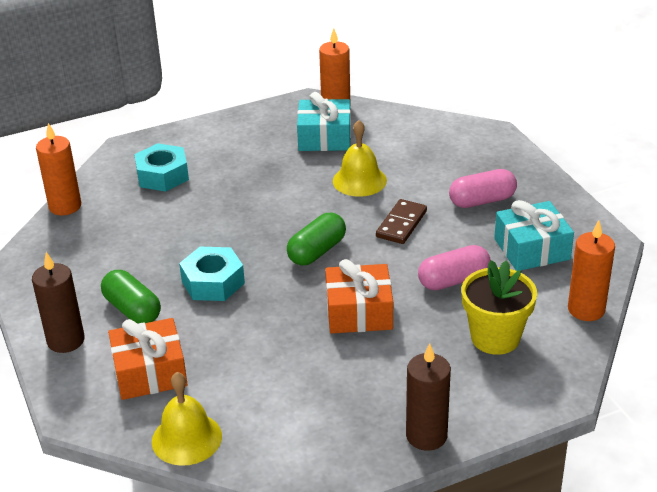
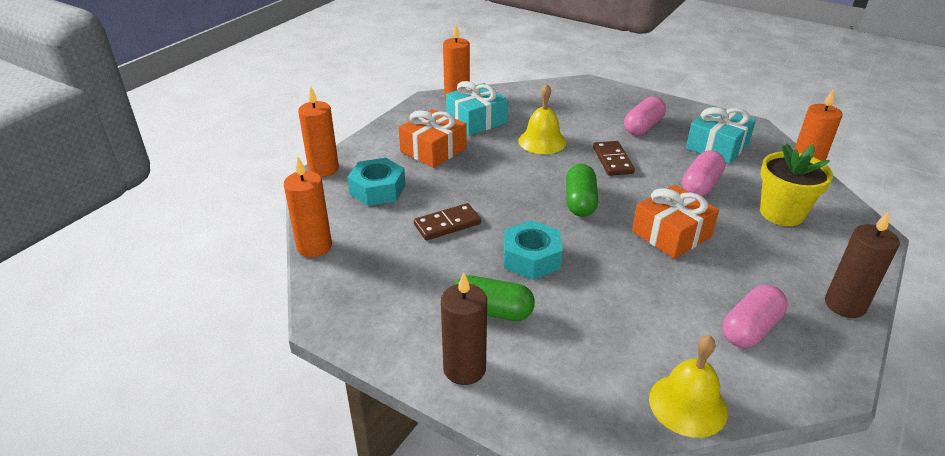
camera: 35 degrees left, 0 degrees up
(141, 141) = (323, 169): none -> orange candle
(150, 372) = (578, 360): orange gift -> orange gift (433, 150)
(182, 227) = (447, 224): none -> brown domino
(313, 414) = (750, 329): none -> pink capsule

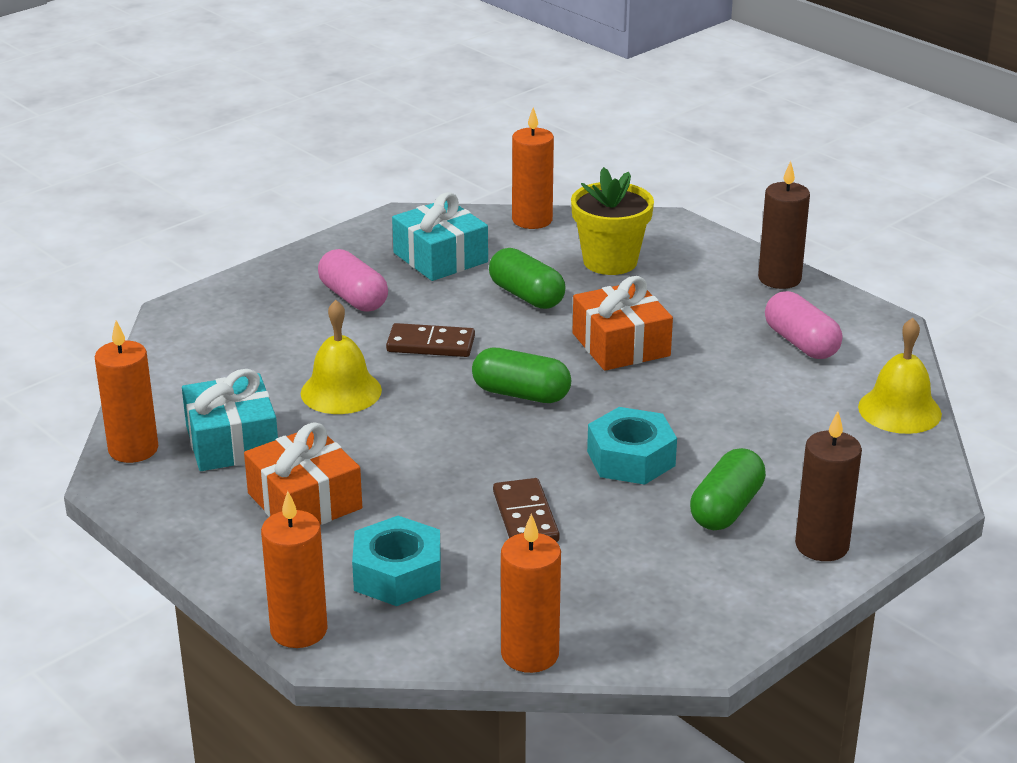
camera: 75 degrees left, 5 degrees down
(700, 185) = (526, 296): pink capsule -> green capsule

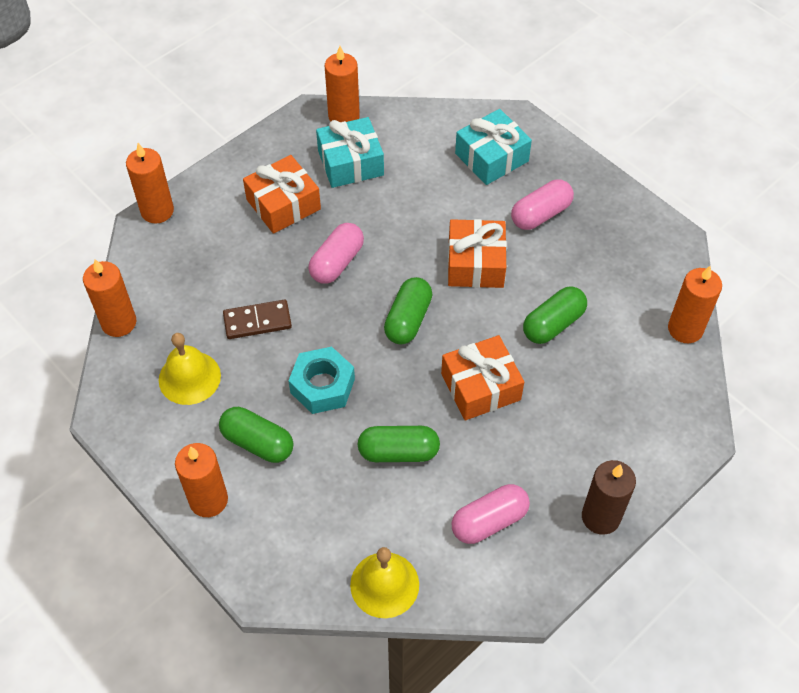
camera: 90 degrees right, 25 degrees up
(341, 391) = (411, 215): yellow bell -> yellow bell (189, 377)
(397, 574) = (204, 255): turquoise nut -> none
(421, 451) = (337, 262): none -> pink capsule
(431, 344) = (475, 263): brown domino -> orange gift
(440, 257) = (610, 266): turquoise gift -> turquoise gift (491, 157)
(610, 261) = (617, 385): yellow flower pot -> none
(722, 401) = (398, 452): none -> green capsule
(822, 546) = (208, 500): brown candle -> orange candle

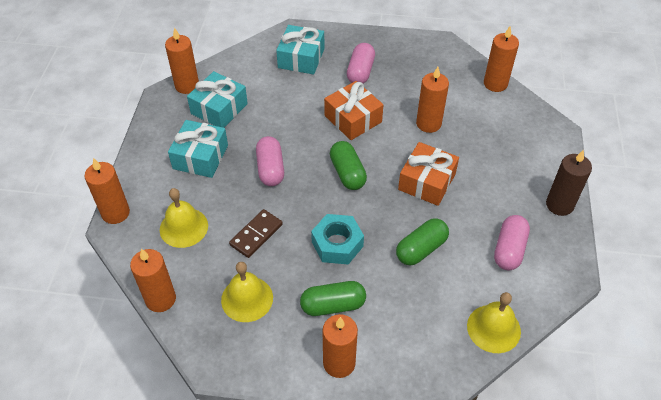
camera: 40 degrees left, 5 degrees down
(201, 267) = (184, 227): none -> yellow bell
(283, 204) = (200, 157): orange gift -> turquoise gift
(553, 324) = (428, 123): green capsule -> orange candle

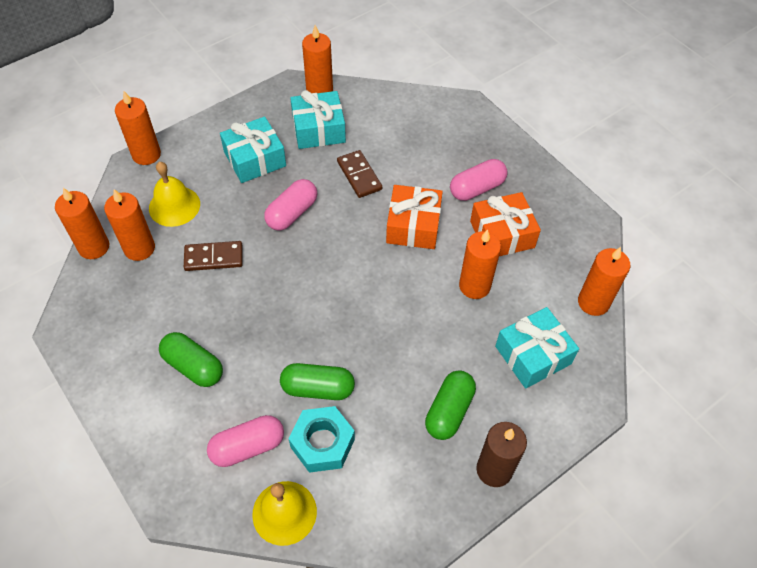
camera: 45 degrees right, 5 degrees up
(247, 299) = (145, 301): yellow bell -> none
(282, 116) = (359, 175): none -> brown domino
(301, 58) = (441, 136): turquoise gift -> turquoise gift (533, 355)
(337, 244) = (260, 321): turquoise nut -> turquoise nut (322, 443)
(339, 363) = (140, 414): orange candle -> orange candle (139, 248)
(347, 173) = (346, 269): green capsule -> green capsule (449, 411)
(426, 182) = (401, 336): orange gift -> orange gift (502, 234)
(509, 249) = (390, 462): pink capsule -> pink capsule (247, 447)

